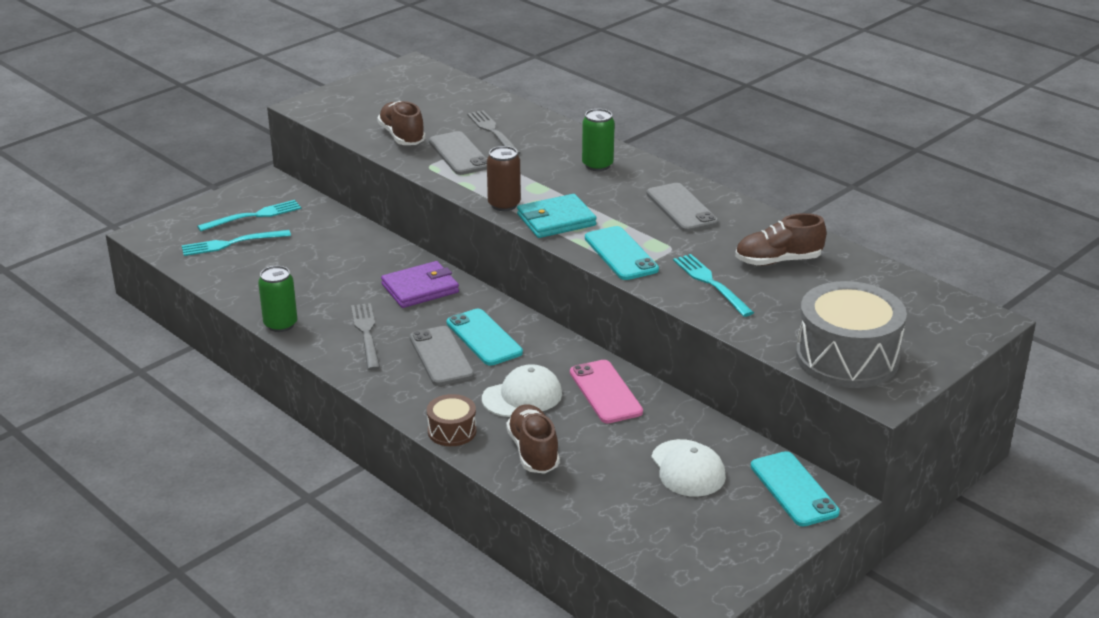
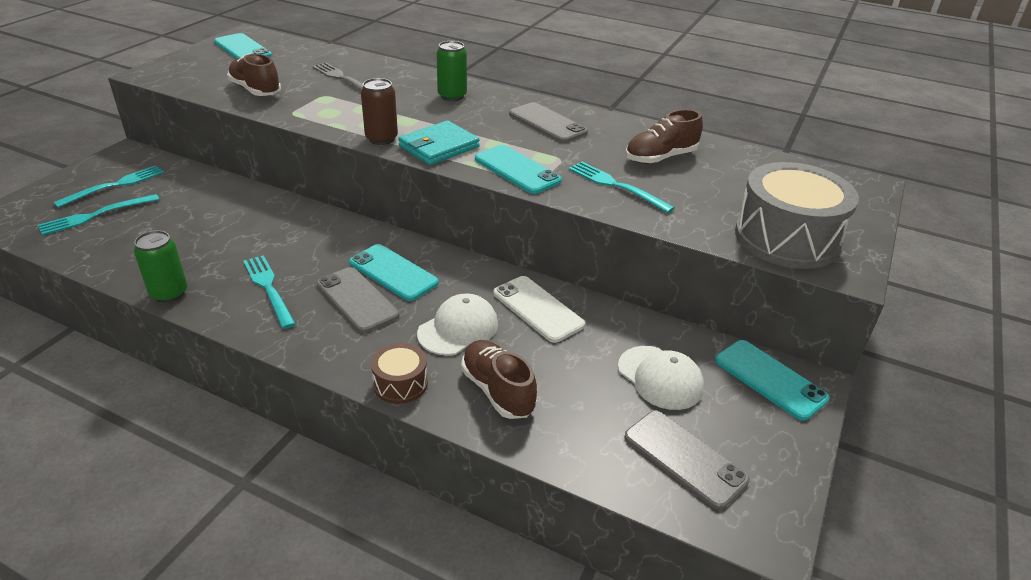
camera: 20 degrees left, 5 degrees up
(366, 333) = (268, 288): grey fork -> turquoise fork
(404, 84) = (243, 49): none -> turquoise phone
(420, 288) = (310, 233): purple wallet -> none
(459, 154) = (318, 100): grey phone -> grey phone (684, 458)
(605, 392) = (537, 309): pink phone -> white phone

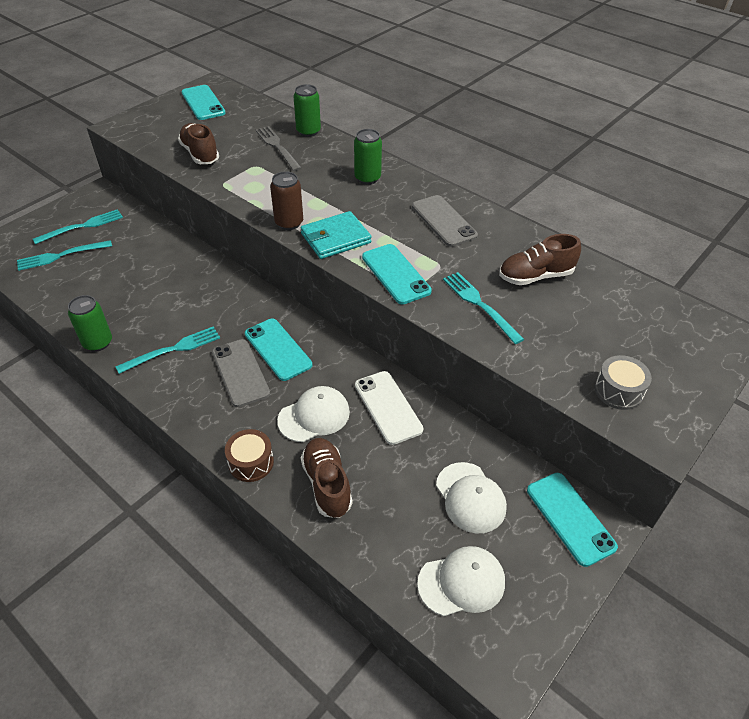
camera: 15 degrees right, 10 degrees up
(268, 288) = (174, 349): turquoise fork -> turquoise fork turned 75 degrees clockwise
(371, 64) = (308, 131): none -> green can
(684, 458) = (462, 582): grey phone -> white cap
(786, 238) = (618, 391): grey drum -> grey drum, size x0.49

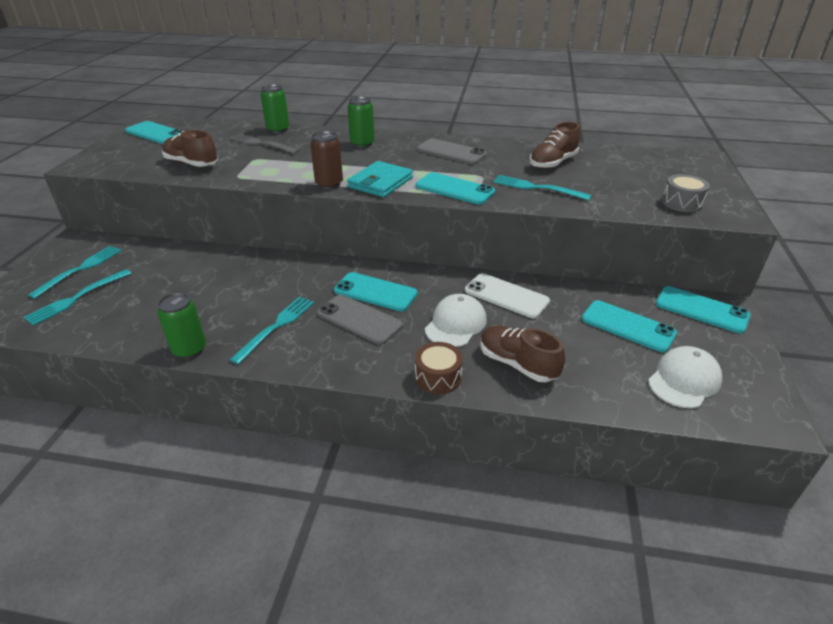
camera: 30 degrees left, 10 degrees down
(470, 497) = (628, 326): white cap -> turquoise phone

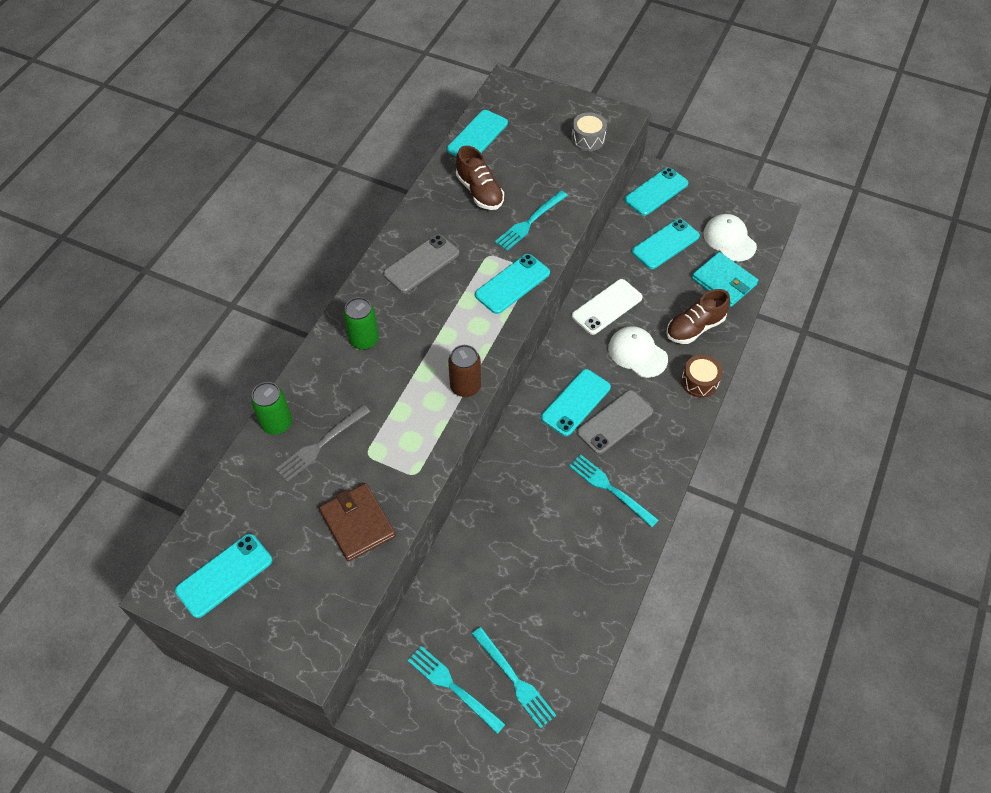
camera: 75 degrees left, 20 degrees up
(189, 349) = (628, 561): green can -> none
(192, 164) = (357, 523): brown shoe -> brown wallet
(380, 182) = (477, 341): turquoise wallet -> turquoise wallet (724, 281)
(618, 154) = (477, 136): none -> turquoise phone

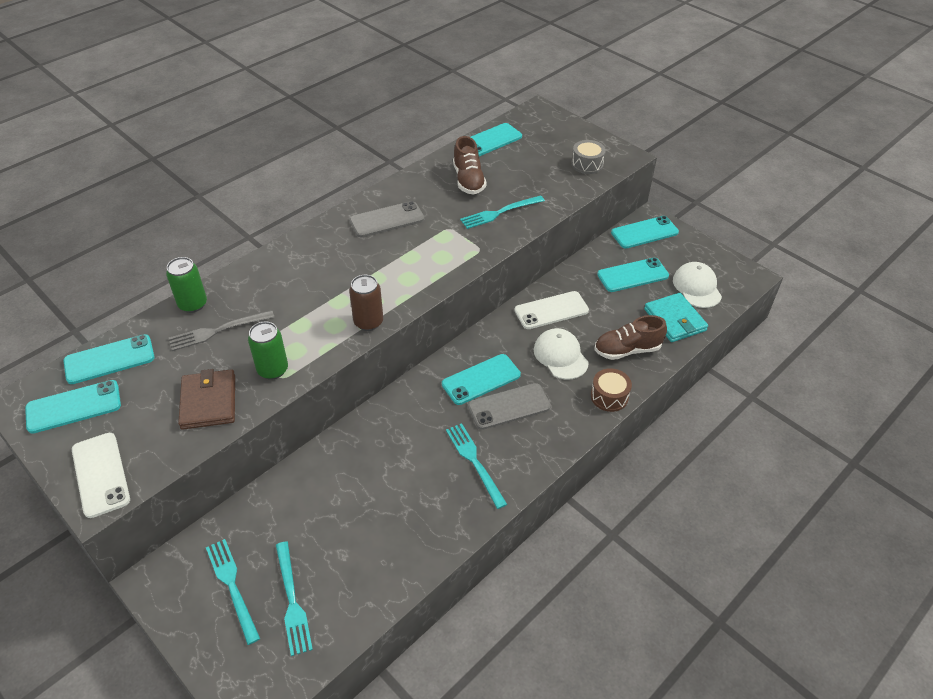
camera: 20 degrees right, 10 degrees down
(297, 634) = (101, 474): none -> white phone
(364, 340) = (304, 263): green can -> green can (273, 370)
(512, 284) = (457, 255): turquoise phone -> turquoise phone (109, 359)

